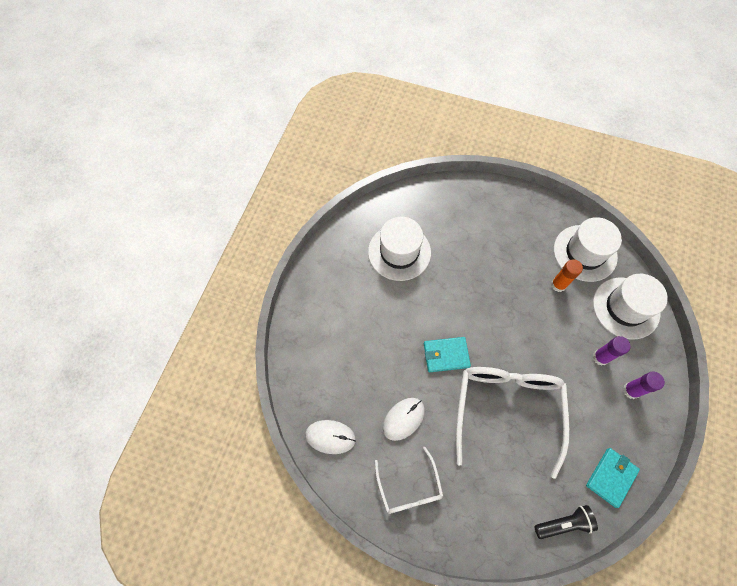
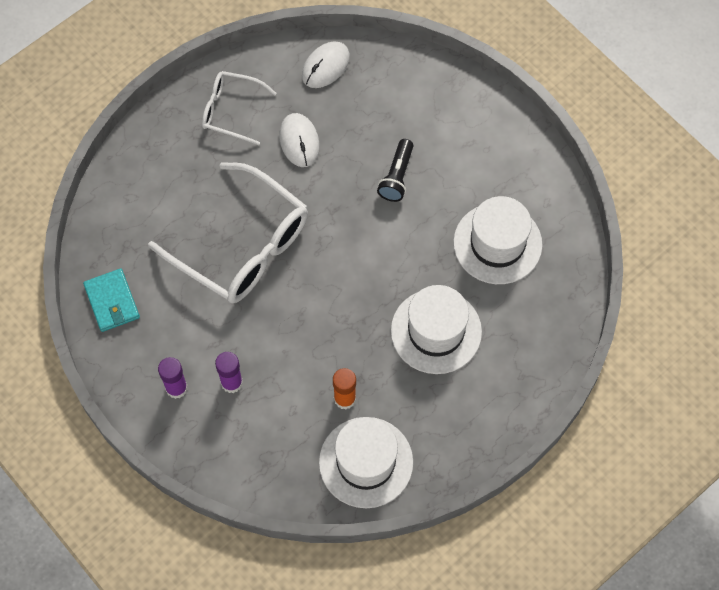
camera: 120 degrees right, 0 degrees up
(446, 355) = (339, 221): turquoise wallet -> none
(564, 523) = (105, 228): black flashlight -> black flashlight (396, 177)
(626, 308) = (268, 457): white hat -> white hat (436, 331)

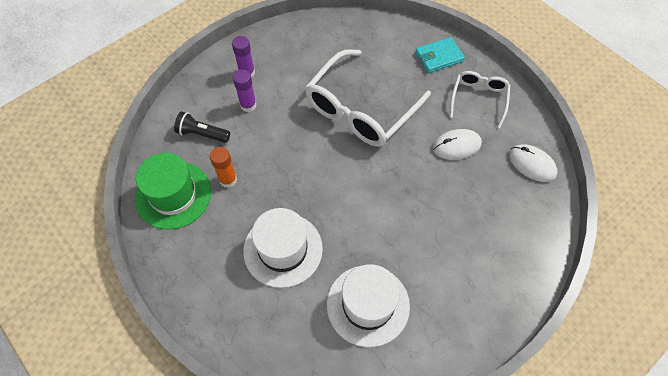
camera: 90 degrees right, 5 degrees down
(112, 301) = (315, 34): turquoise wallet -> turquoise wallet (439, 57)
(366, 462) = (173, 195): white hat -> green hat
(396, 177) = (430, 219): black flashlight -> black flashlight (202, 134)

